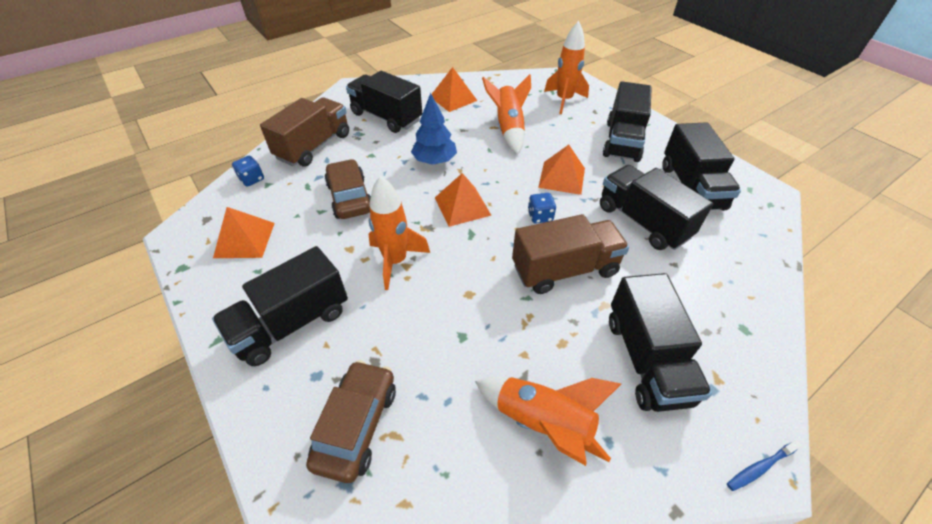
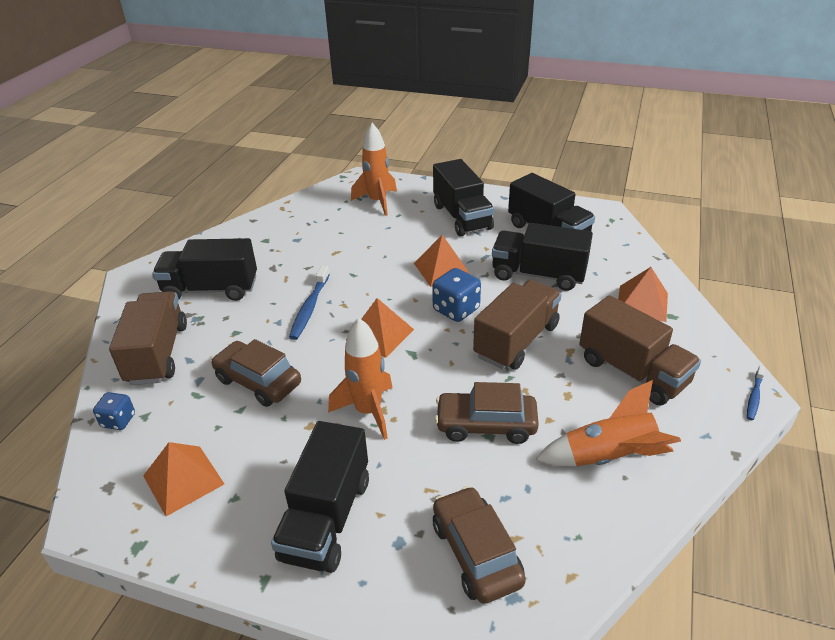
camera: 35 degrees left, 10 degrees down
(434, 161) = (310, 308): blue tree -> blue toothbrush
(453, 98) = (265, 242): orange pyramid -> orange pyramid (642, 303)
(468, 326) = (486, 425): none -> brown car
(508, 129) = (352, 248): orange rocket -> none
(540, 216) = (456, 310): blue dice -> blue dice, size x1.58
(646, 359) = (632, 371): black truck -> brown truck

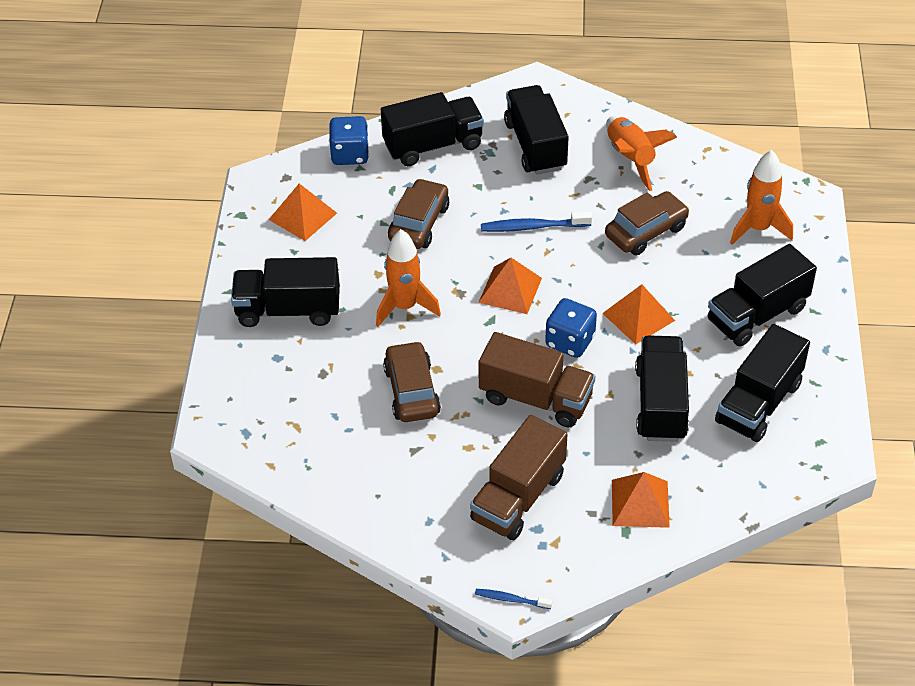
camera: 75 degrees right, 10 degrees up
(118, 420) = (350, 154): blue dice -> blue dice, size x1.58
(157, 354) = (433, 145): brown truck -> black truck
(476, 553) = (278, 405): brown car -> brown car (646, 231)
(608, 457) = (397, 482): orange rocket -> orange rocket (630, 159)

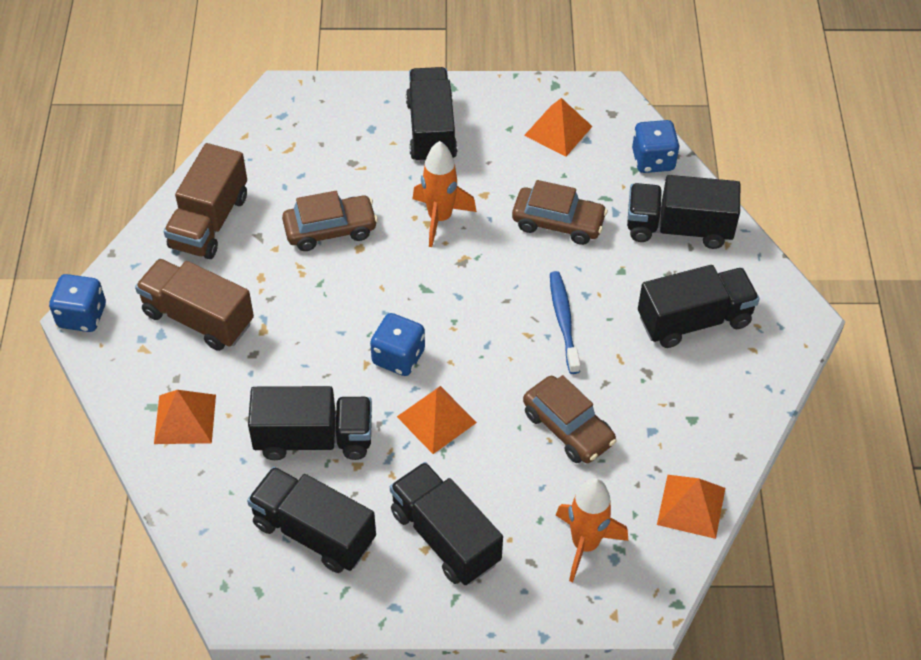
camera: 85 degrees right, 5 degrees up
(433, 145) = (678, 228): black truck -> black truck turned 120 degrees clockwise
(510, 290) = (468, 304): orange pyramid -> orange pyramid (691, 506)
(511, 599) = (82, 316): blue toothbrush -> blue dice
(535, 398) = (321, 329): brown truck -> brown truck (209, 221)
(630, 159) = (686, 413): orange rocket -> none

